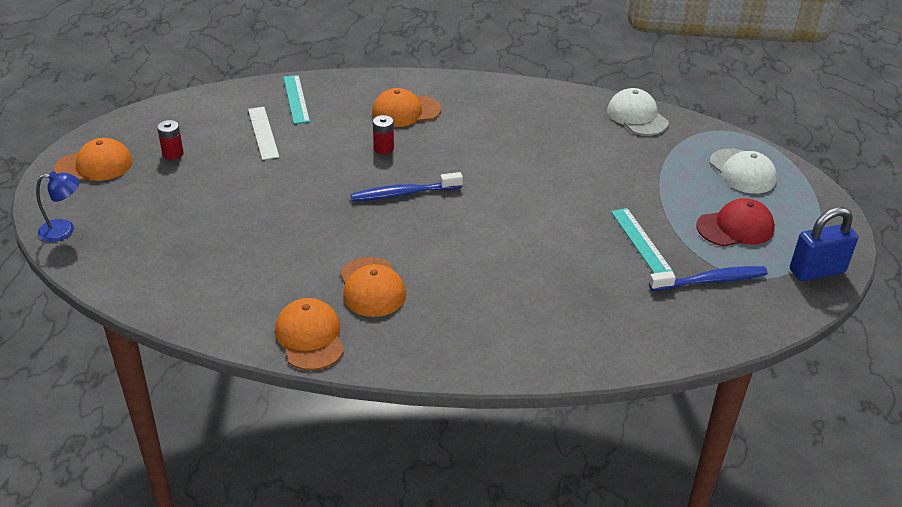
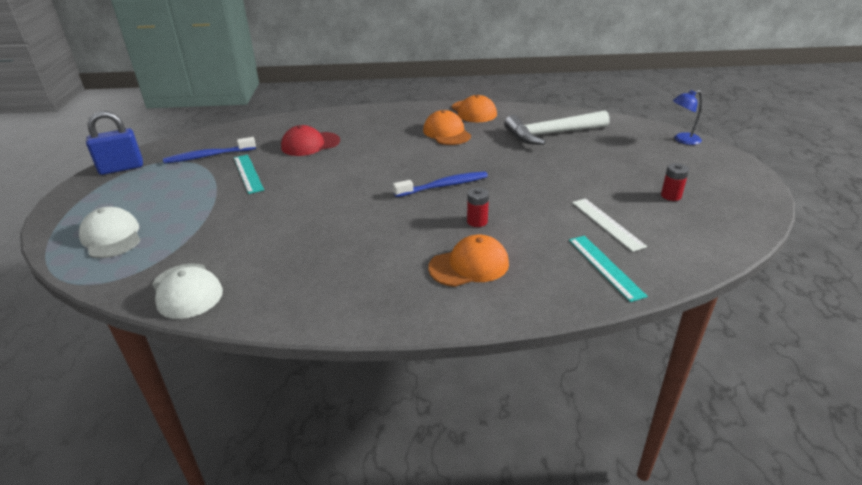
camera: 175 degrees right, 5 degrees down
(94, 165) = (724, 180): orange cap -> none
(225, 264) = (551, 134): none -> white hammer
(735, 227) = (161, 189): red cap -> red cap (310, 144)

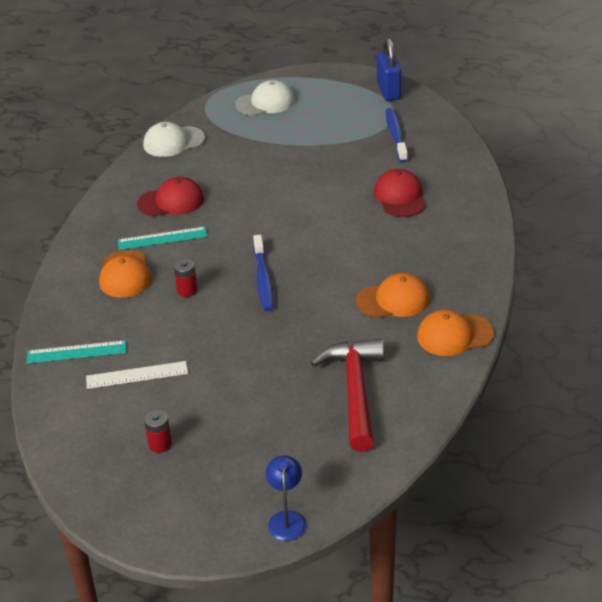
camera: 105 degrees right, 5 degrees up
(248, 173) = (346, 160): turquoise ruler -> turquoise ruler (162, 238)
(325, 263) = (171, 201): none -> red cap
(551, 134) = (355, 391): white hammer -> red hammer

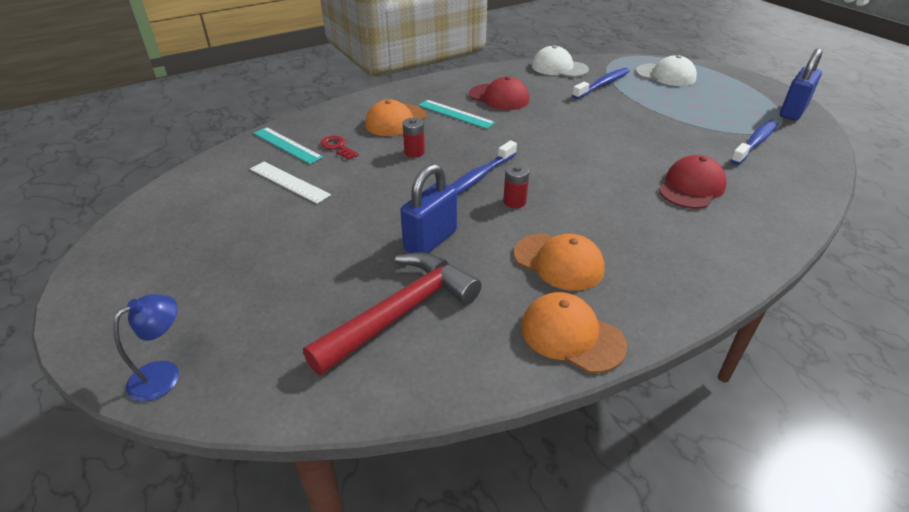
camera: 45 degrees right, 0 degrees up
(120, 326) = (337, 147): none -> red key
(160, 444) = (214, 236): red battery -> red battery (514, 201)
(232, 140) = (602, 84): none -> blue toothbrush
(303, 341) = (430, 240): none -> blue padlock

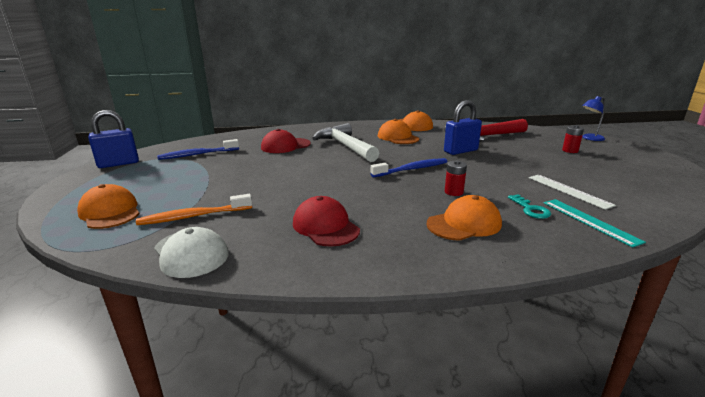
camera: 155 degrees left, 15 degrees down
(337, 147) = (530, 209): red key -> turquoise key
(455, 114) = (392, 217): turquoise ruler -> none
(514, 201) = (398, 156): red battery -> red battery (570, 150)
(602, 84) = (193, 216): blue toothbrush -> orange toothbrush
(610, 208) = (345, 146): none -> white hammer
(666, 75) = (110, 212): white cap -> orange cap

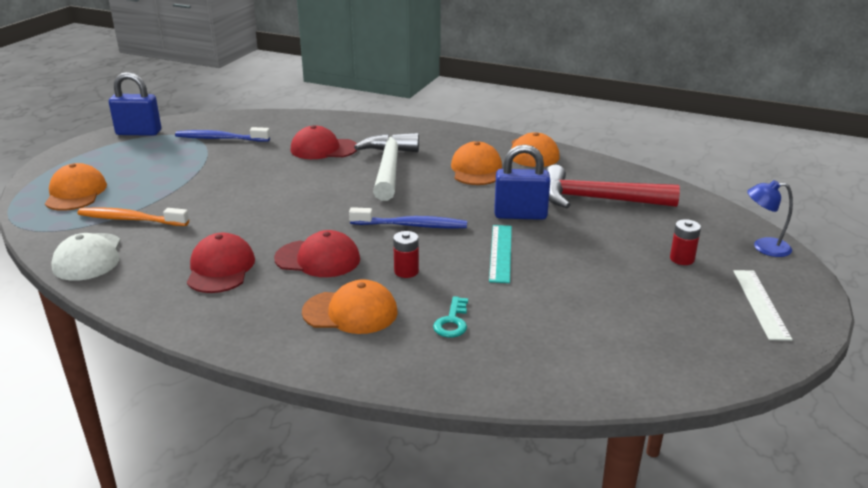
camera: 30 degrees right, 5 degrees up
(386, 201) = (318, 259): none -> red cap
(568, 191) = (547, 315): white ruler -> white ruler (760, 303)
(589, 221) = (492, 359): turquoise ruler -> turquoise ruler (501, 253)

